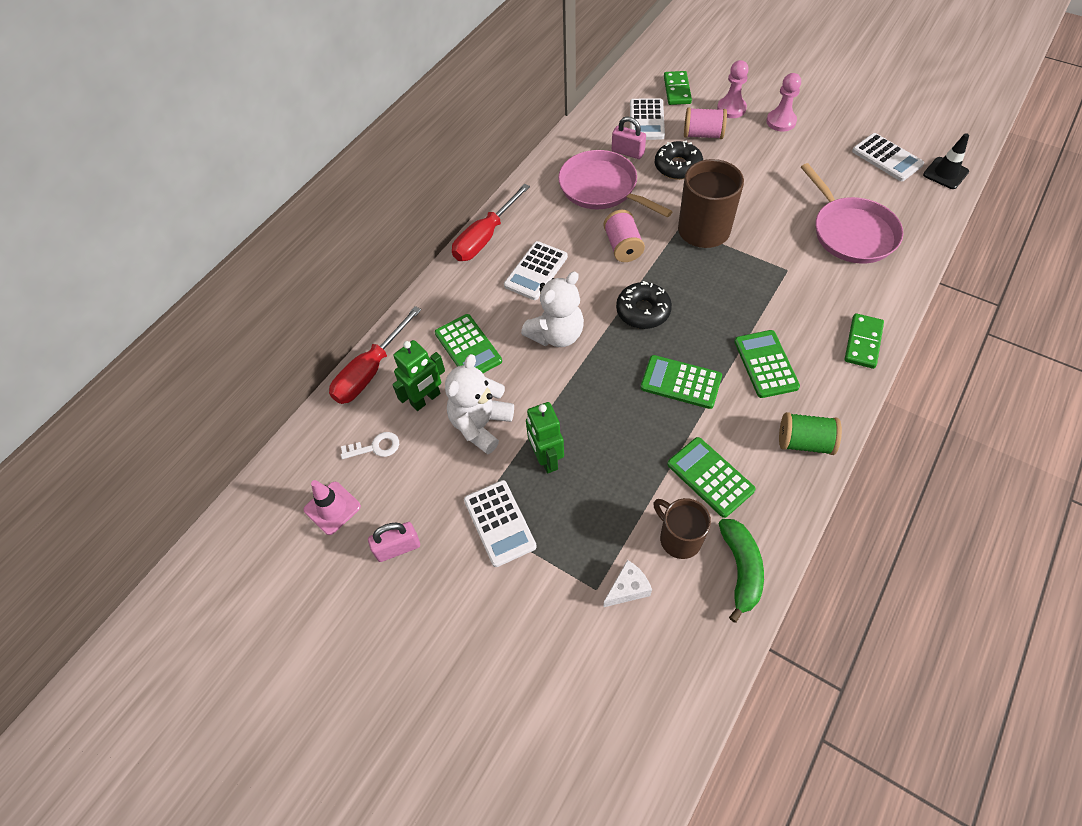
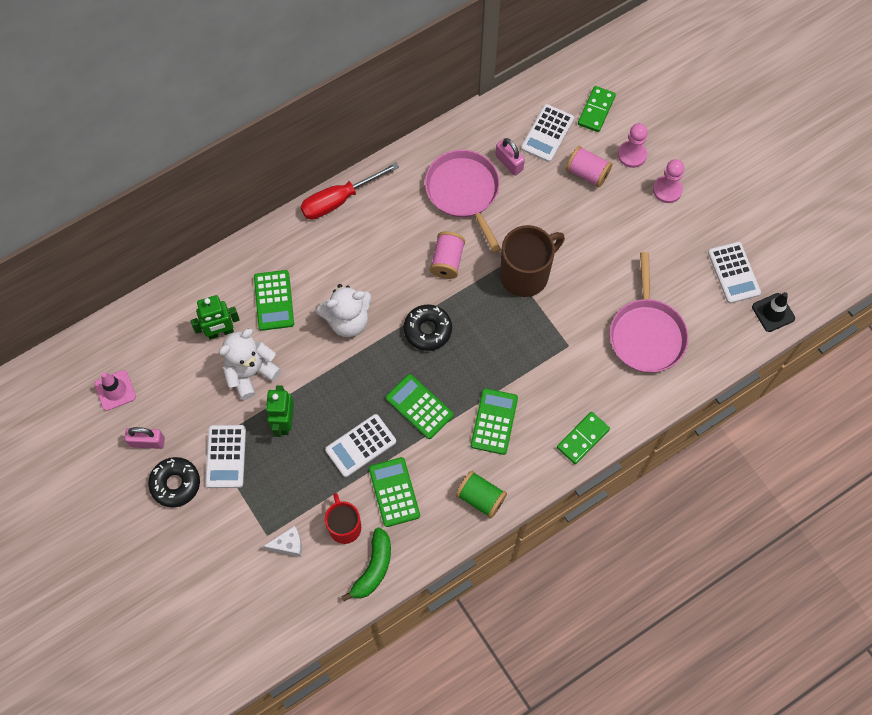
camera: 20 degrees right, 10 degrees up
(370, 371) = (190, 288): red screwdriver -> none
(376, 447) = (166, 355): white key -> none
(536, 271) = (363, 253): white calculator -> white calculator (360, 445)
(677, 166) = (543, 198): black donut -> black donut (175, 484)
(679, 538) = (344, 526): brown mug -> red mug

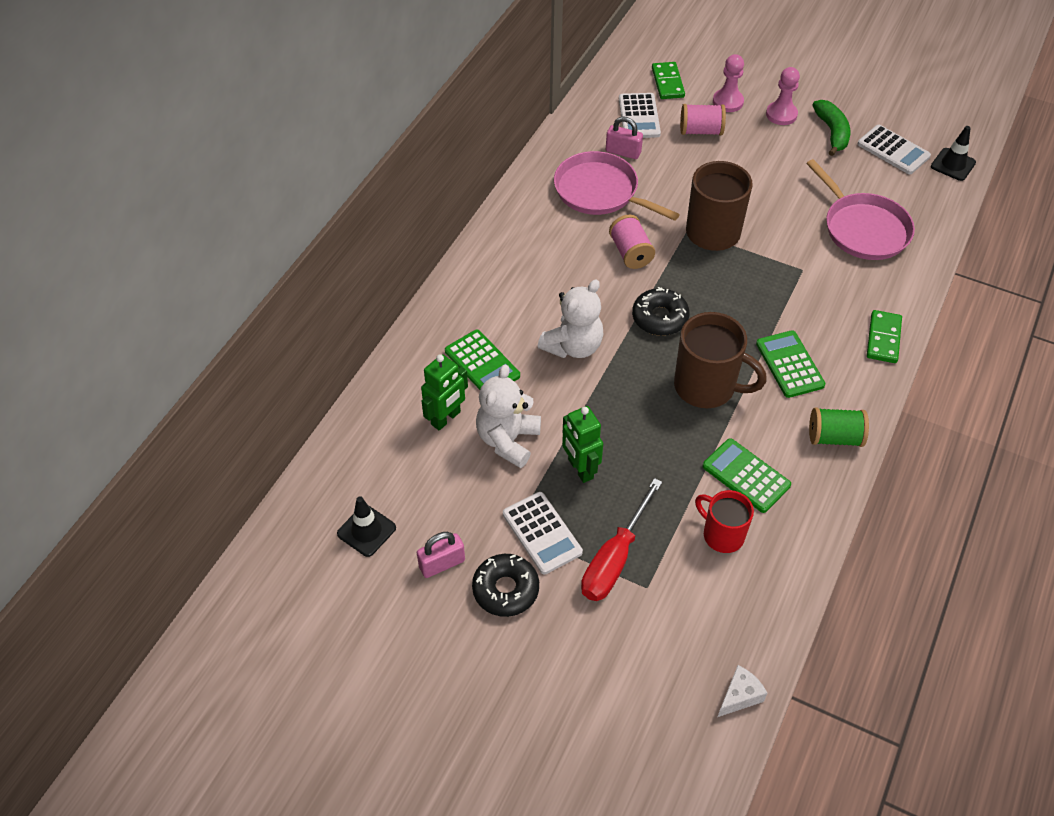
camera: 30 degrees left, 15 degrees down
(115, 390) = (366, 531): pink traffic cone -> black traffic cone
(288, 545) = (677, 584): white cheese -> white cheese (739, 696)
(339, 200) = (482, 249): red screwdriver -> red screwdriver (615, 559)
(360, 445) = (677, 450): white calculator -> none
(373, 568) = (784, 558): green banana -> green banana (832, 132)
(419, 406) = (706, 387): green calculator -> brown mug

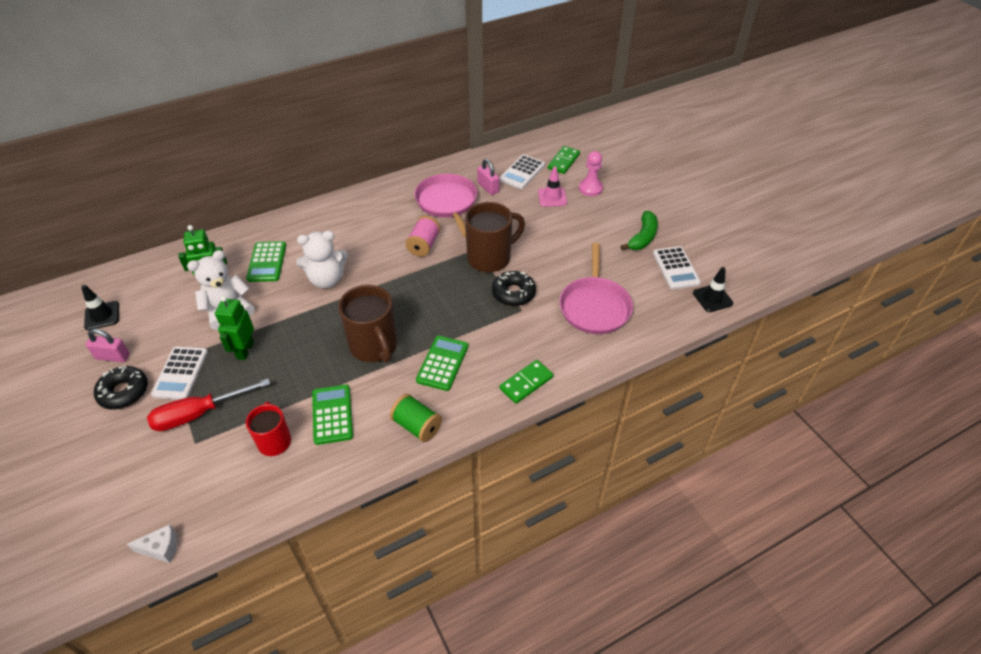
camera: 35 degrees right, 5 degrees down
(660, 318) = (395, 291): black donut -> black donut (513, 293)
(701, 131) = (552, 197): pink spool -> pink traffic cone
(781, 114) = (619, 211): pink pawn -> none

